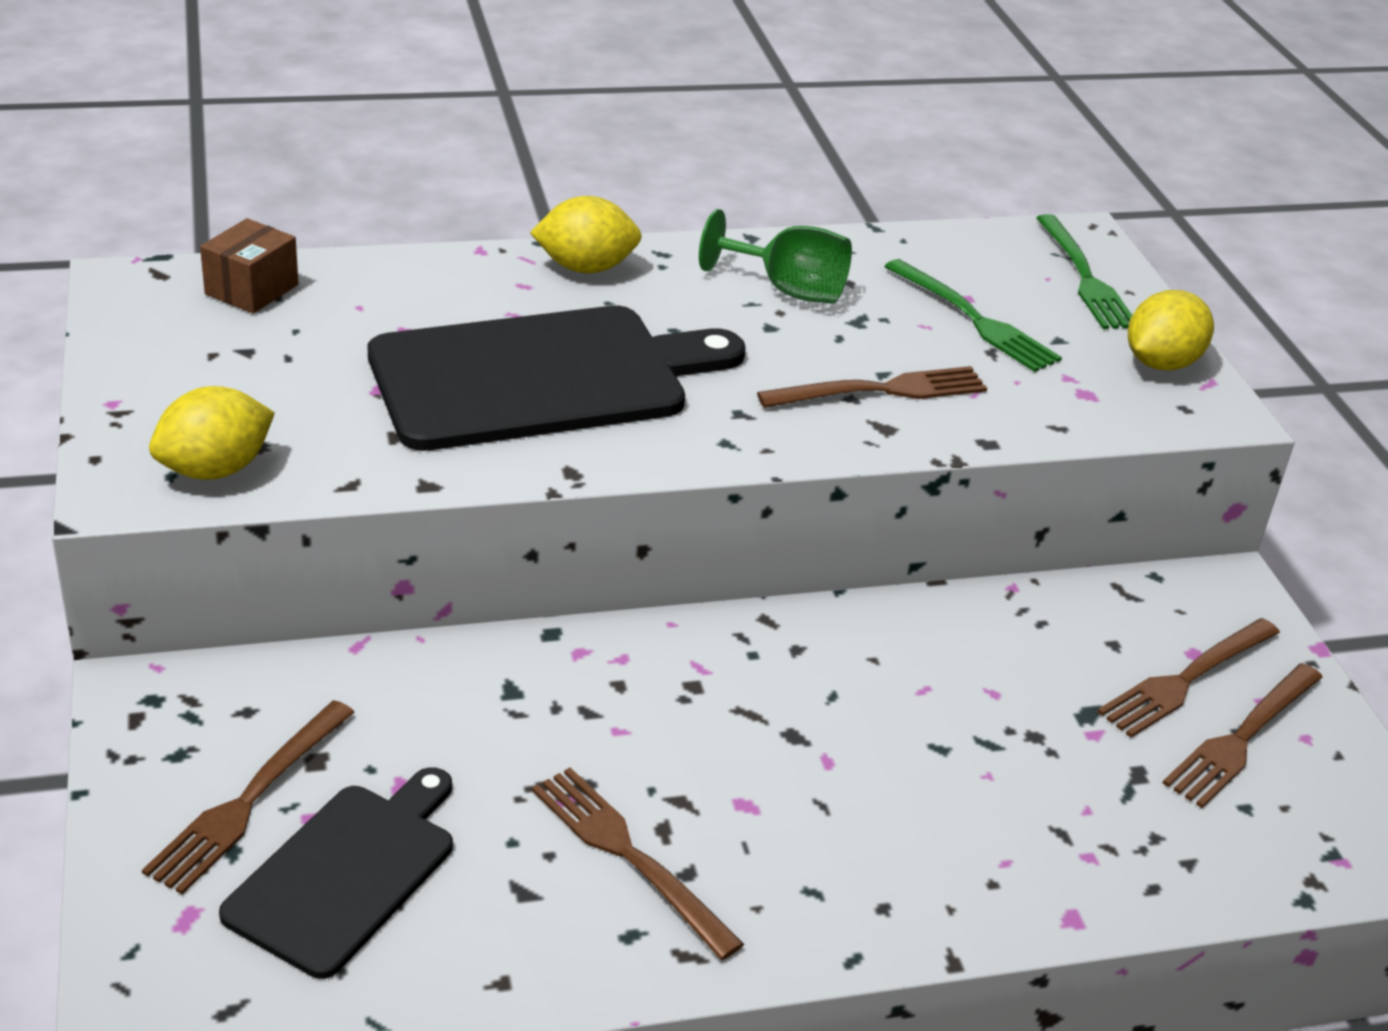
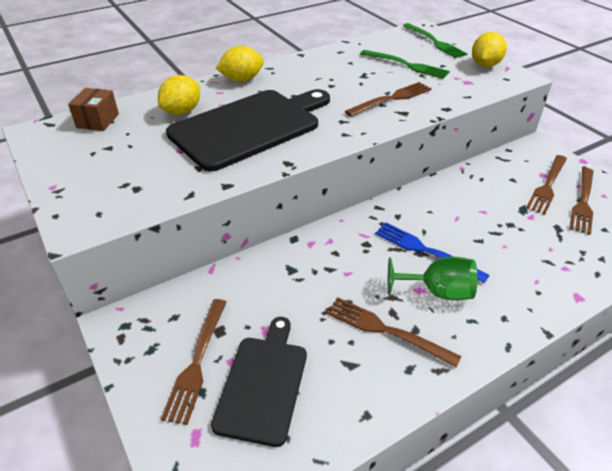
camera: 15 degrees left, 5 degrees up
(215, 470) = (120, 205): yellow lemon -> yellow lemon (182, 111)
(788, 290) = (328, 70): green goblet -> green goblet (437, 292)
(807, 733) = (424, 250): none -> blue fork

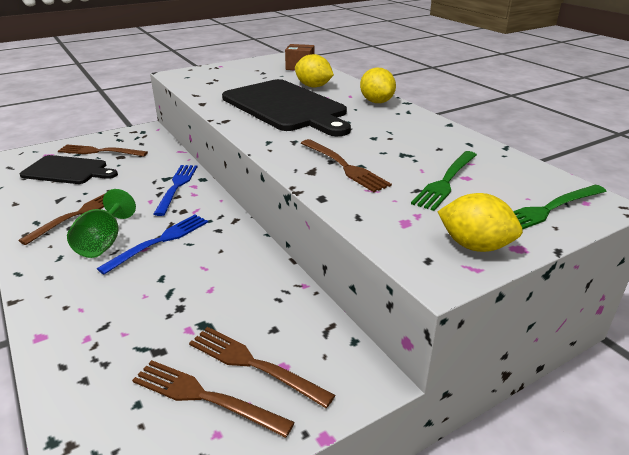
camera: 90 degrees right, 10 degrees down
(313, 256) = (177, 186): none -> blue fork

